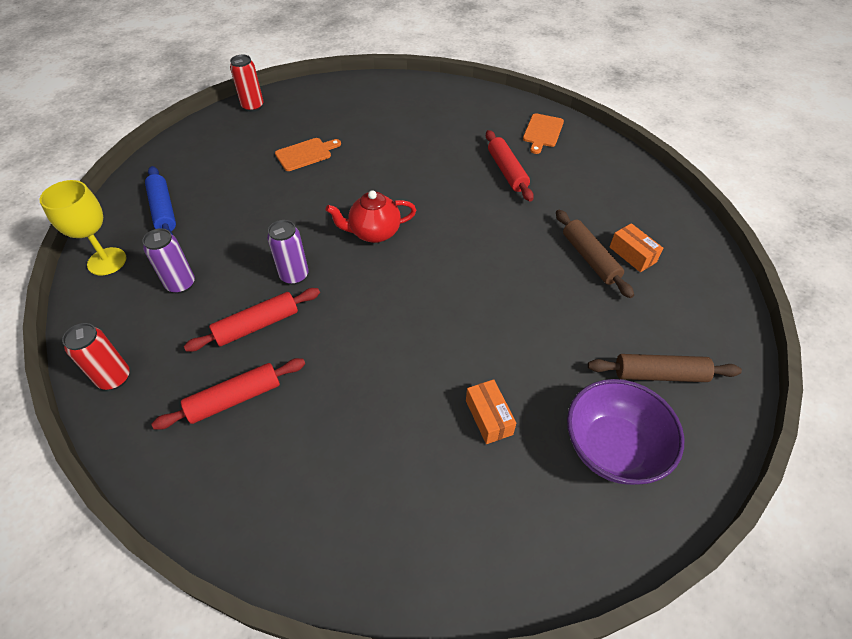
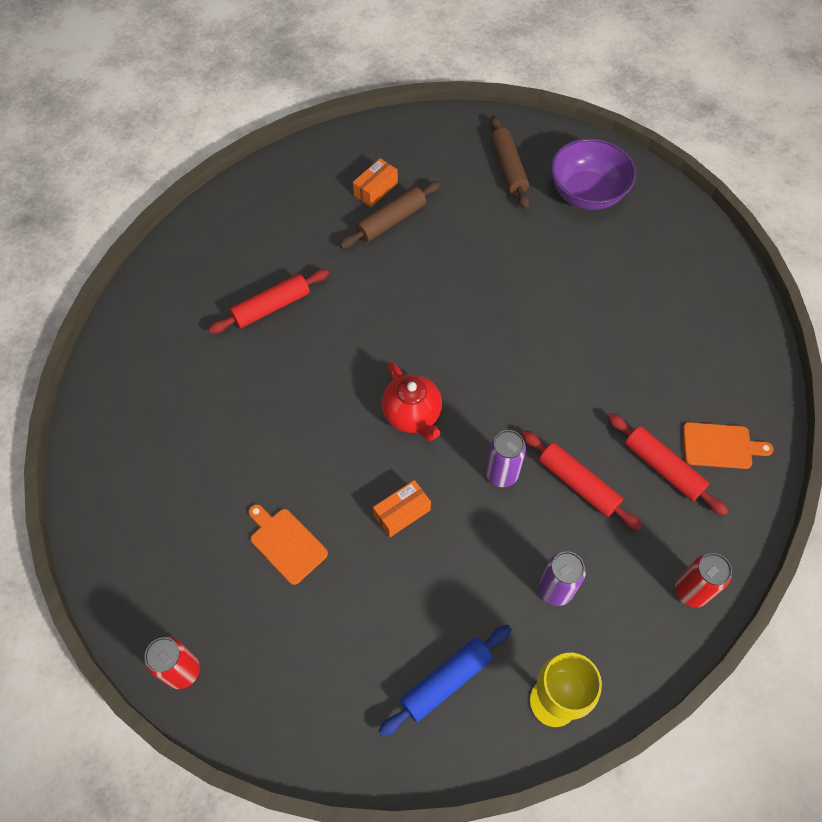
camera: 105 degrees left, 10 degrees up
(489, 417) = (595, 272): orange box -> orange box (402, 513)
(542, 132) = (185, 282): orange cutting board -> orange cutting board (720, 446)

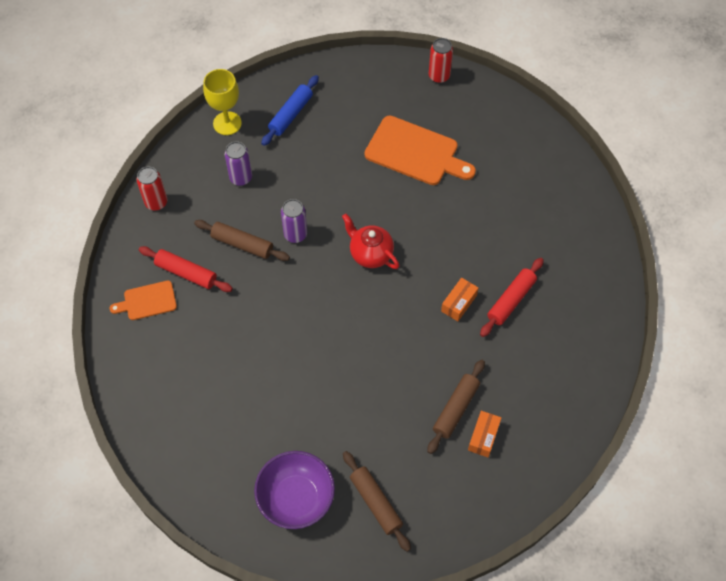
camera: 160 degrees right, 0 degrees up
(286, 543) = (415, 152): orange cutting board -> orange cutting board, size x1.81
(402, 513) = (351, 191): orange box -> orange box (459, 303)
(578, 484) = (242, 244): red rolling pin -> brown rolling pin

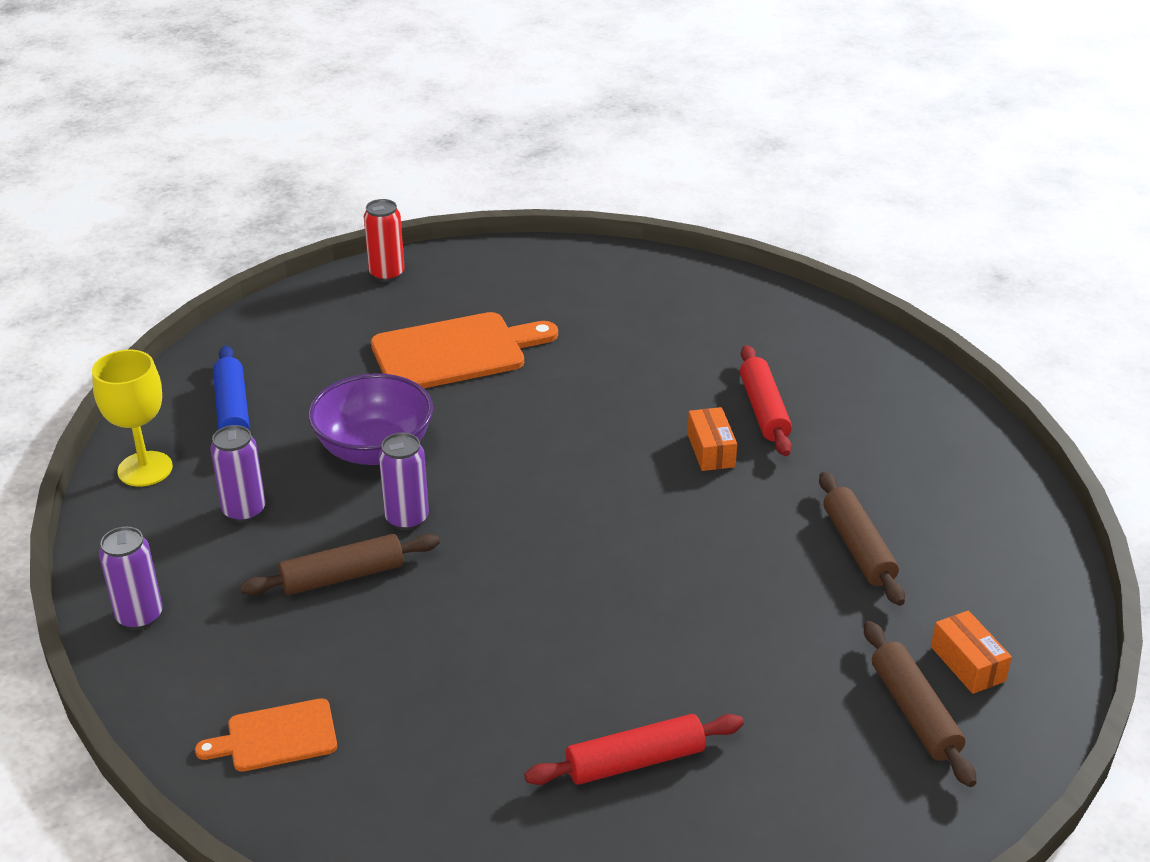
camera: 45 degrees left, 25 degrees down
(147, 301) = (276, 736): orange cutting board -> orange cutting board turned 45 degrees clockwise
(156, 202) = (139, 616): red can -> purple can
(186, 273) = (297, 662): red rolling pin -> red rolling pin (635, 761)
(296, 498) = (813, 792): purple bowl -> purple bowl (374, 449)
(370, 254) = (536, 475): red teapot -> none
(376, 503) = (914, 712): brown rolling pin -> brown rolling pin turned 60 degrees clockwise
(483, 437) = (927, 550): orange box -> orange box (967, 664)

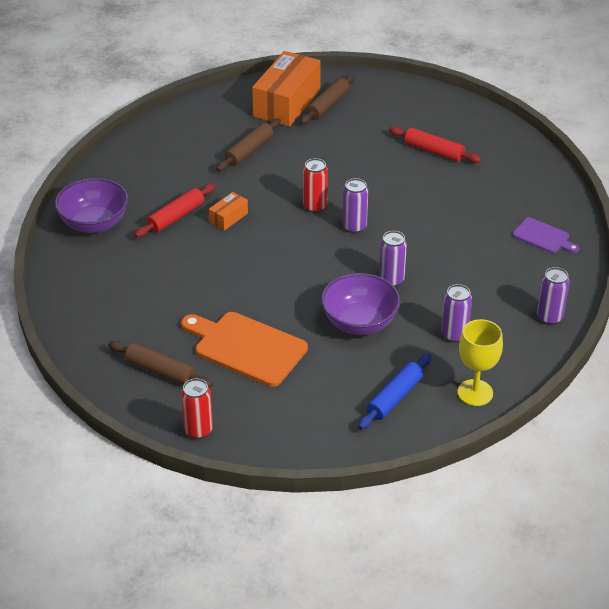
camera: 130 degrees left, 5 degrees up
(276, 736) = (543, 237): orange cutting board -> purple cutting board
(342, 576) = (449, 275): brown rolling pin -> brown rolling pin (160, 371)
(553, 550) = (354, 227): none -> purple can
(644, 538) = (315, 206): none -> red can
(821, 346) = (94, 223): none -> purple bowl
(967, 664) = (287, 103): orange box -> orange box, size x2.21

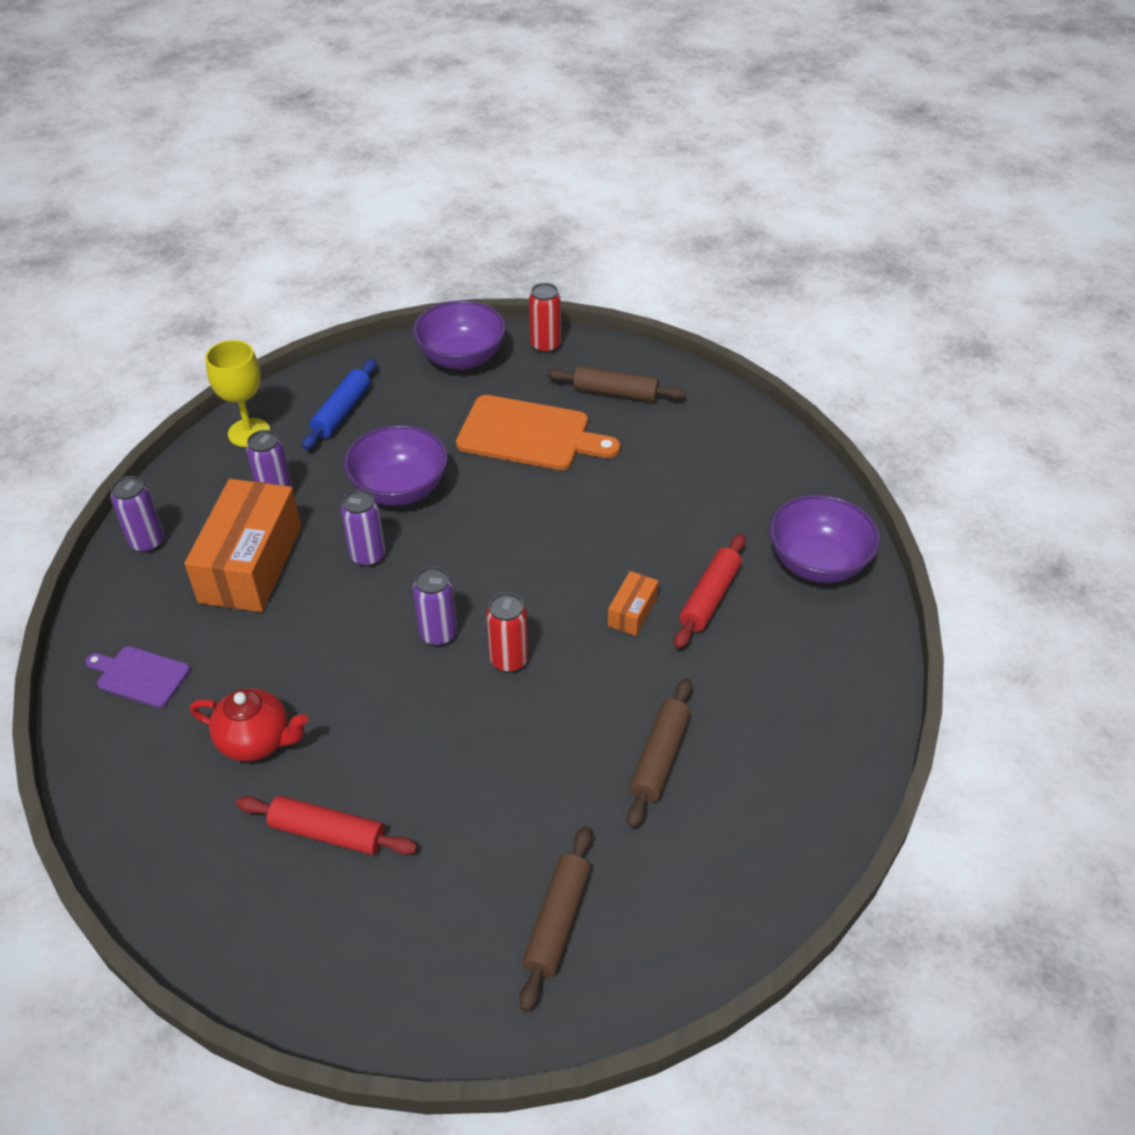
camera: 165 degrees right, 5 degrees up
(278, 432) = (461, 358): none -> purple bowl
(287, 103) = (641, 908): orange box -> orange box (251, 564)
(471, 194) = (256, 741): none -> red teapot

